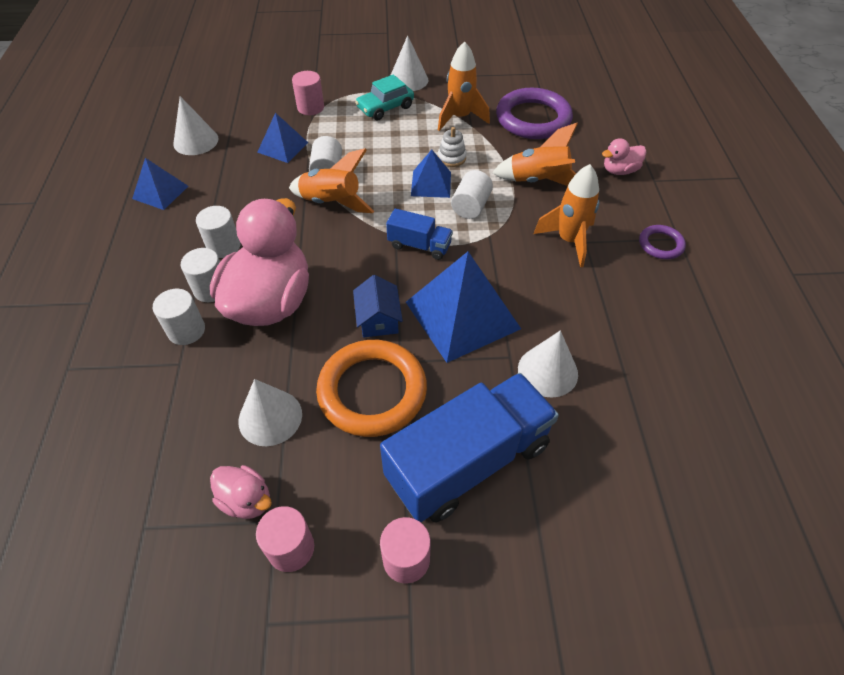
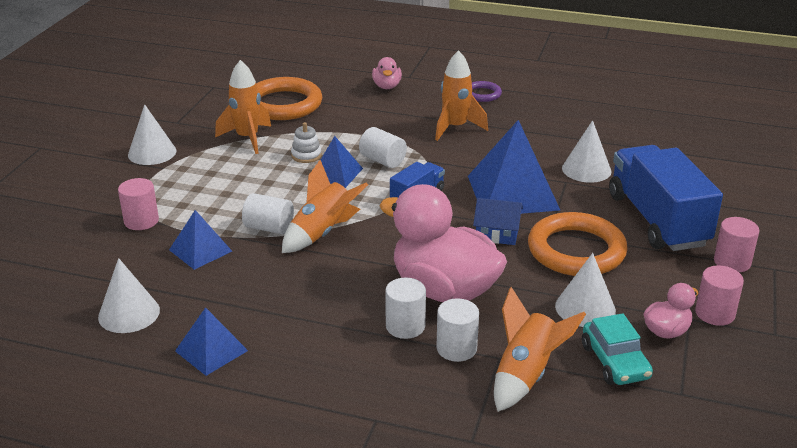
camera: 70 degrees left, 20 degrees down
(224, 246) = (343, 311): white cylinder -> none
(385, 108) = (189, 175): turquoise car -> turquoise car (615, 362)
(533, 119) = (283, 104): purple ring -> orange ring
(538, 181) = (373, 122): orange rocket -> orange rocket (526, 375)

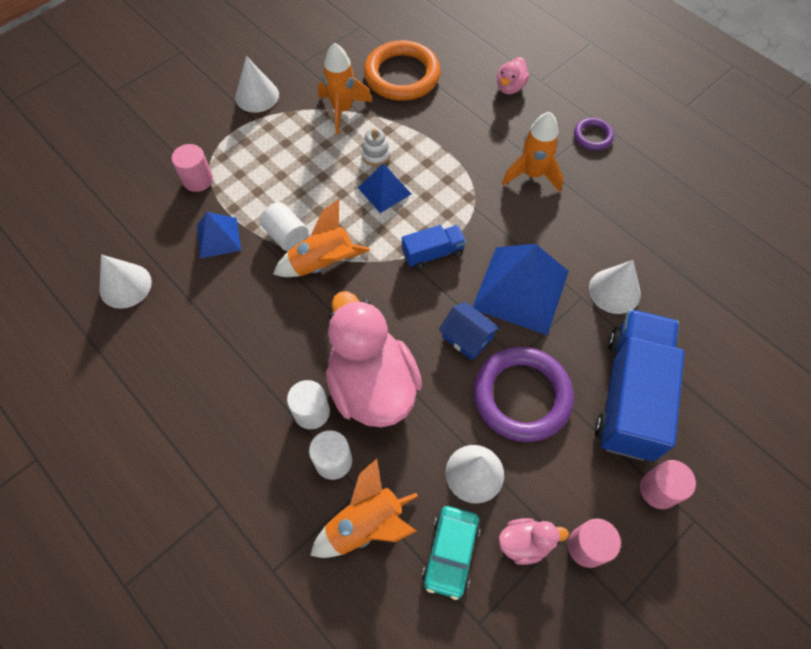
camera: 30 degrees right, 30 degrees up
(211, 351) = (154, 359): blue pyramid -> none
(383, 160) = (435, 191): white cylinder -> none
(576, 250) = (521, 396): orange ring -> purple ring

